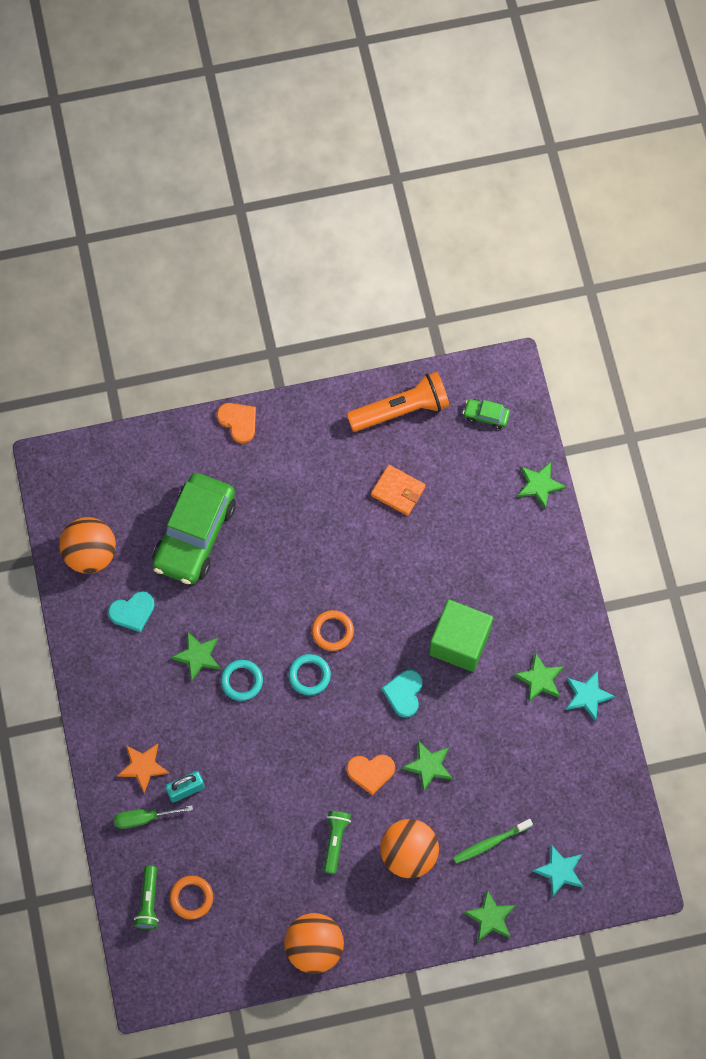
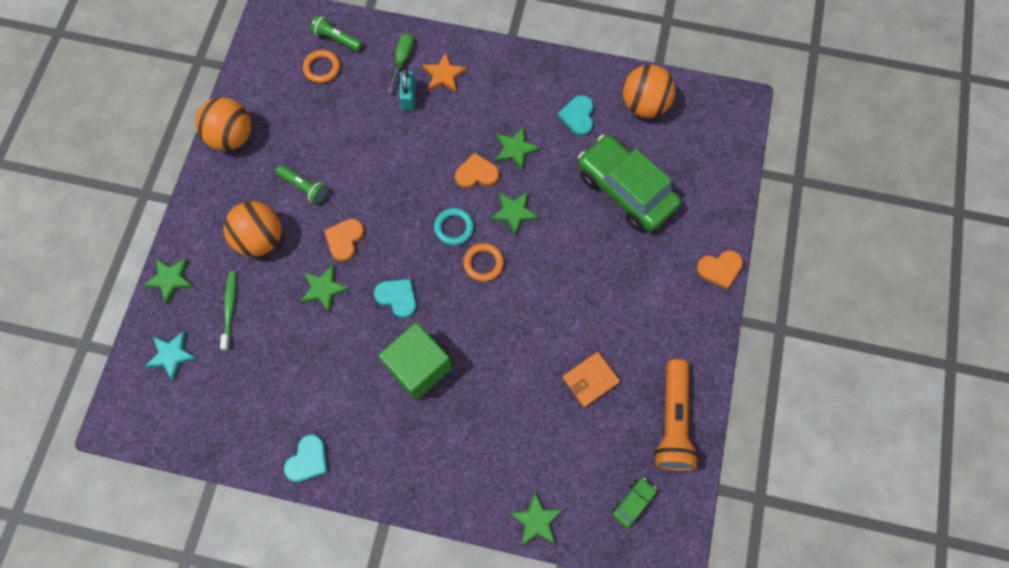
camera: 115 degrees right, 0 degrees up
(241, 681) = (476, 173): turquoise ring -> orange heart
(540, 679) = (347, 423): green star -> green star (514, 212)
(587, 696) = (308, 460): turquoise star -> turquoise heart

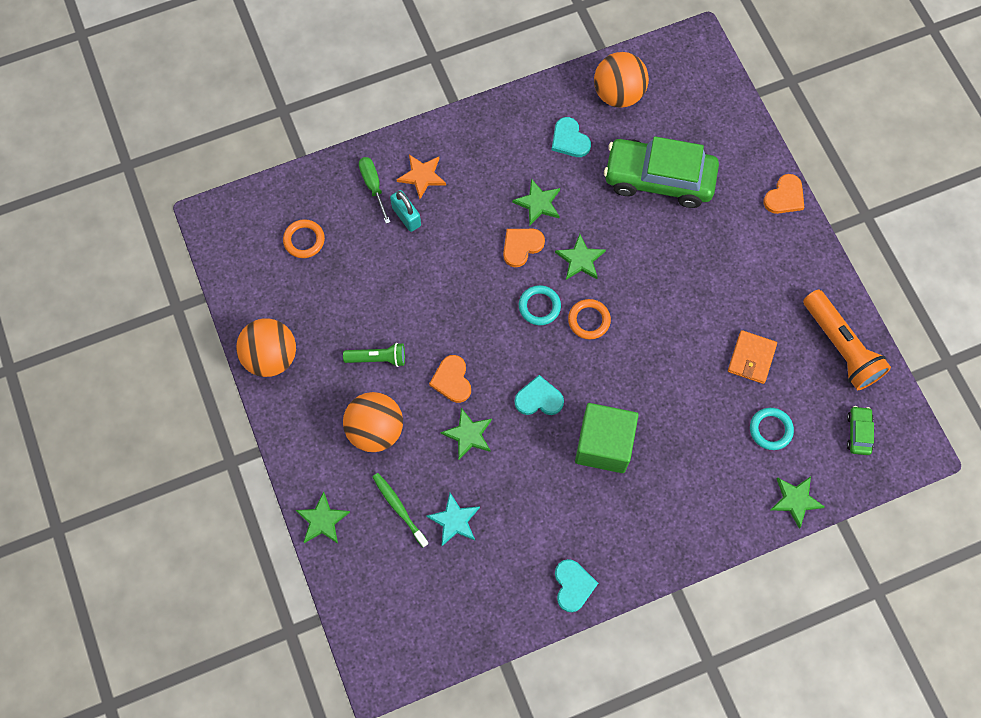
camera: 35 degrees left, 0 degrees up
(172, 355) = (380, 583): turquoise star -> turquoise star (454, 520)
(337, 39) = (296, 204): green flashlight -> none
(561, 448) = (770, 429): none -> turquoise ring

